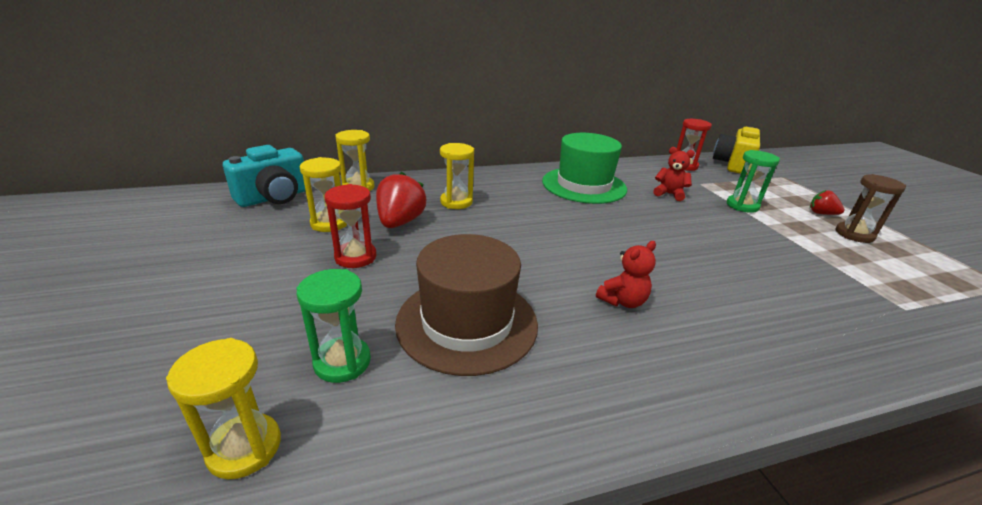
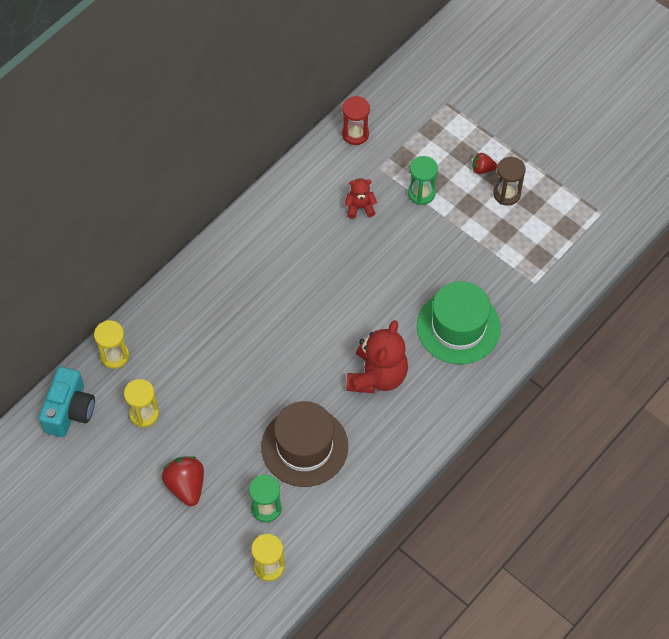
camera: 30 degrees left, 30 degrees up
(355, 257) = (197, 435): red hourglass -> none
(400, 222) = (190, 381): red strawberry -> red strawberry (186, 486)
(456, 202) = (206, 329): yellow hourglass -> none
(584, 185) = (286, 235): green hat -> green hat (458, 327)
(622, 301) = (377, 376): red teddy bear -> red teddy bear, size x1.96
(733, 164) = (397, 101): yellow camera -> none

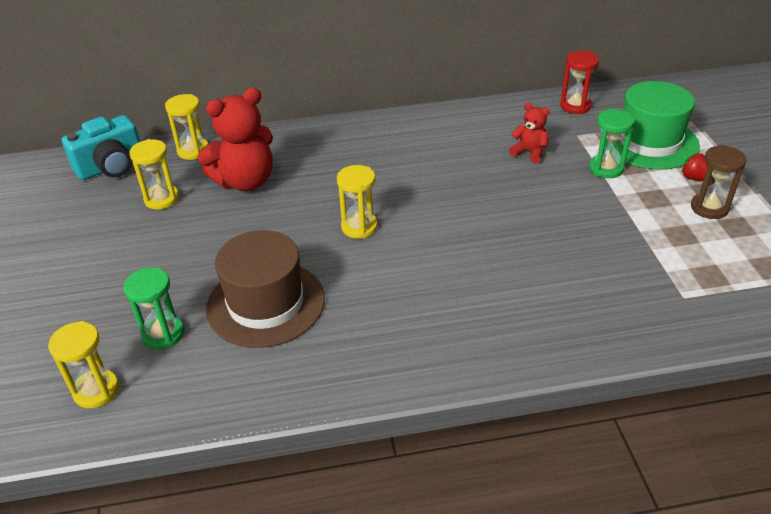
camera: 40 degrees right, 20 degrees down
(186, 486) = (121, 270): red strawberry -> none
(305, 350) = (359, 227): none -> yellow hourglass
(377, 376) = (409, 285): red teddy bear -> red teddy bear (245, 181)
(458, 327) = (547, 290): green hat -> green hat (649, 142)

